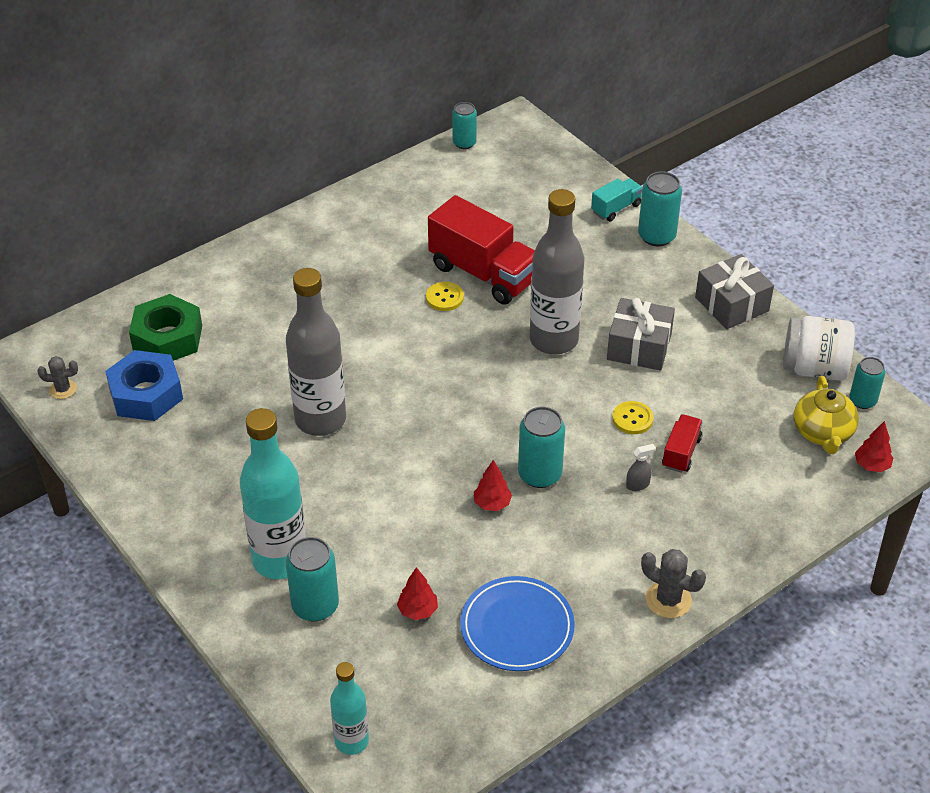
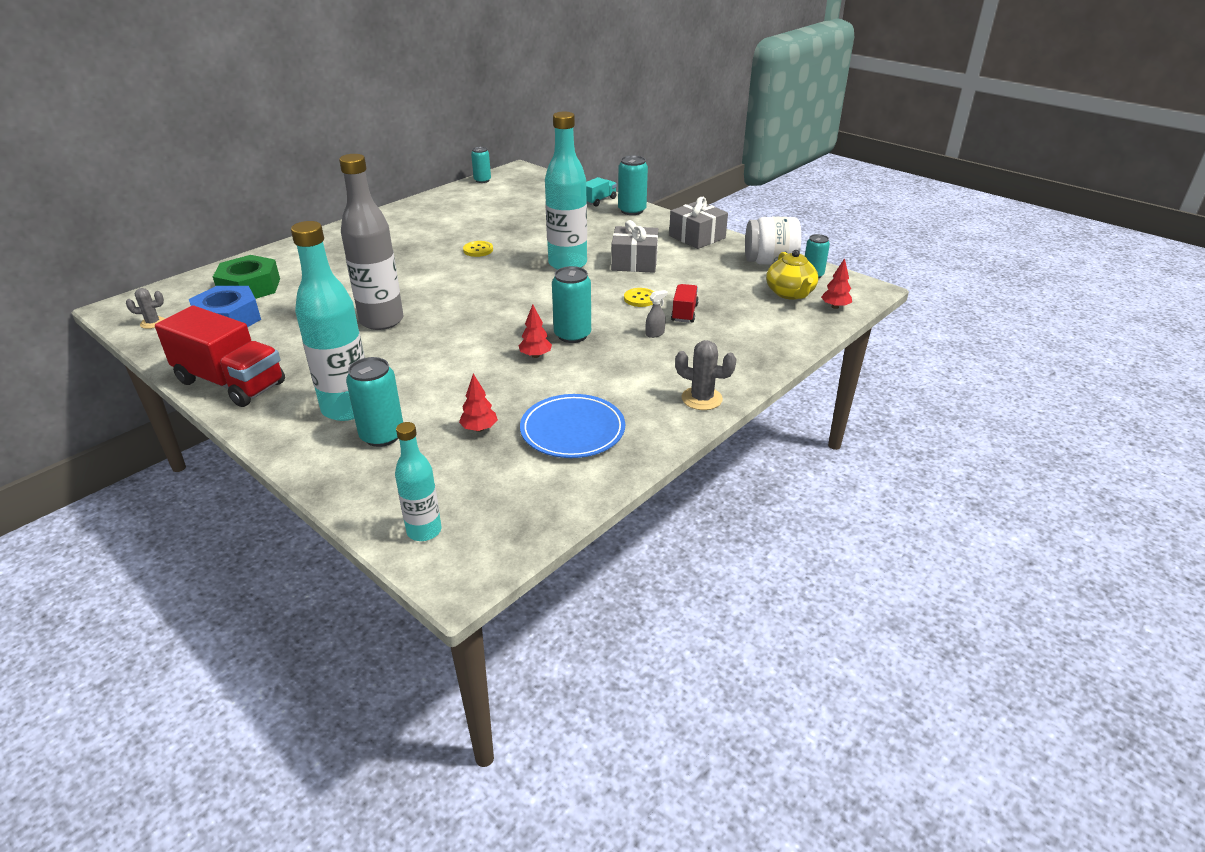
camera: 10 degrees left, 10 degrees down
(483, 273) = (506, 236): red truck -> red truck (231, 383)
(553, 340) = (567, 264): grey bottle -> turquoise bottle

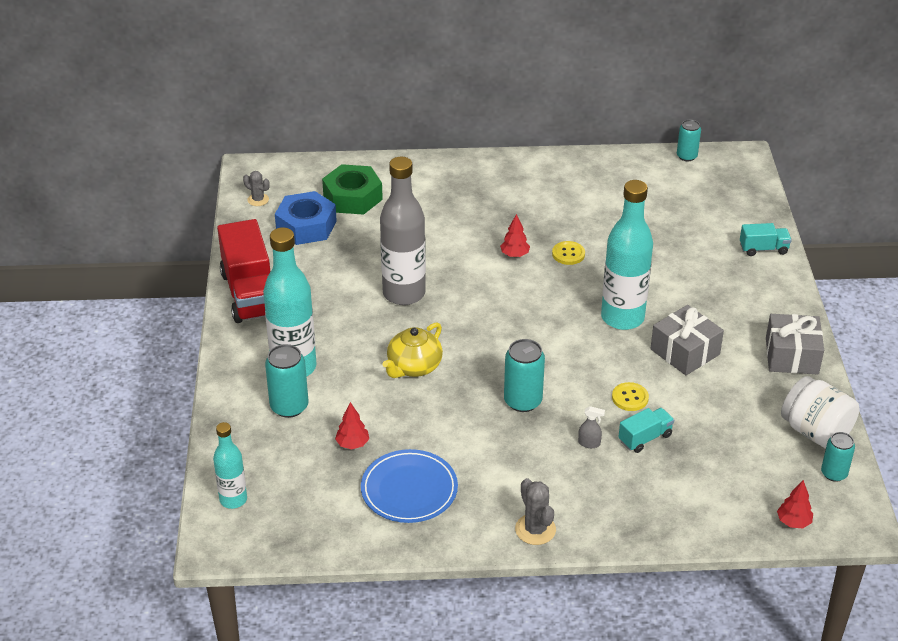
camera: 45 degrees right, 5 degrees up
(535, 355) = (469, 403): red tree -> red tree (514, 255)
(632, 210) = (777, 282): turquoise can -> none
(684, 313) = (645, 438): red truck -> turquoise truck
(790, 293) = (775, 480): yellow teapot -> yellow teapot (413, 367)

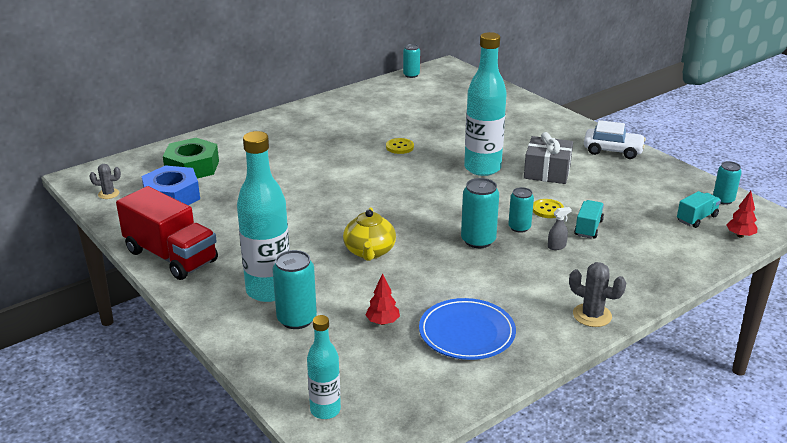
camera: 35 degrees left, 10 degrees down
(404, 293) = (305, 210): grey bottle -> none
(514, 255) = (362, 160): red tree -> none
(578, 405) = (519, 227): none -> turquoise can
(763, 249) = (521, 104): turquoise truck -> turquoise truck (696, 218)
(791, 356) = (613, 150): grey gift -> white car
(815, 432) = (682, 183): white jar -> none

